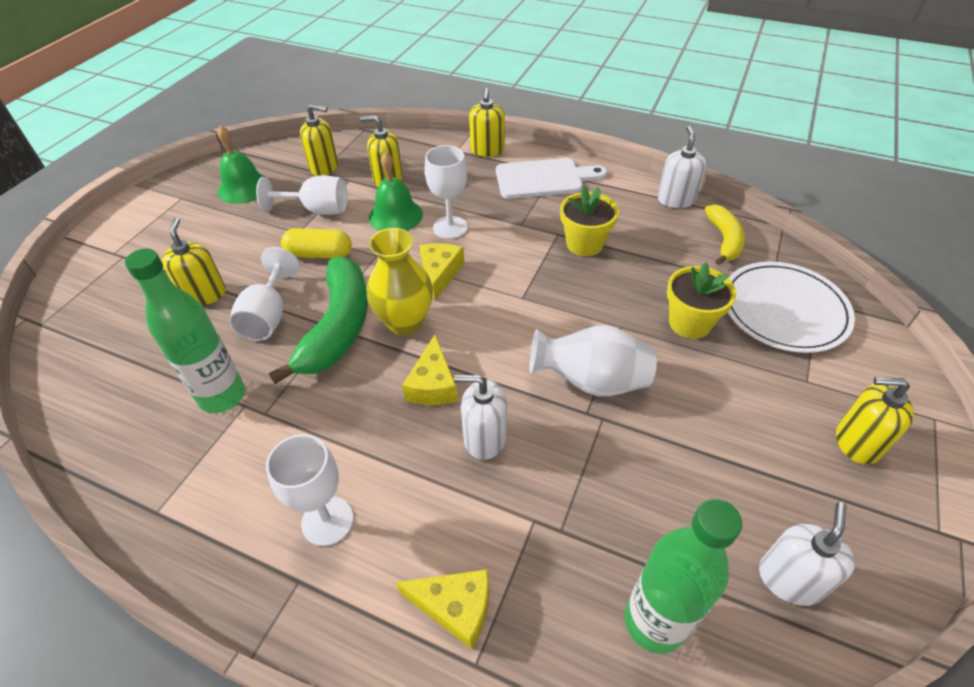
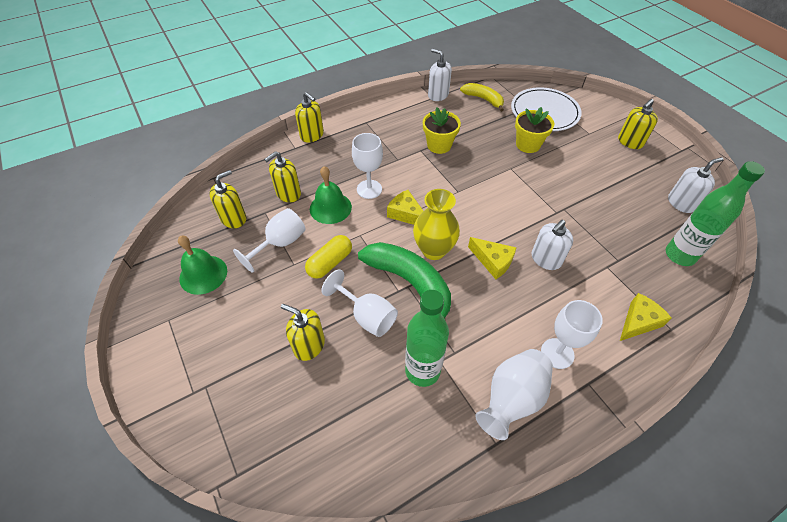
camera: 55 degrees left, 5 degrees up
(544, 179) = (367, 128): white cutting board -> none
(591, 381) = (538, 199): white vase -> white vase (511, 399)
(789, 579) = (681, 203): white soap dispenser -> white soap dispenser turned 90 degrees clockwise

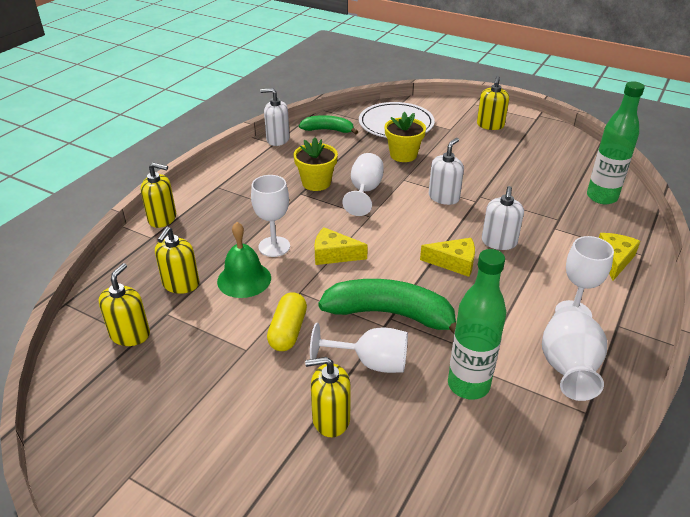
camera: 30 degrees left, 15 degrees down
(203, 274) = (137, 408): green bell -> none
(280, 244) = (212, 337): white goblet -> white goblet (364, 192)
(434, 250) = (389, 275): yellow vase -> none
(483, 99) = (328, 130): yellow banana -> green banana
(681, 203) = (569, 158): white soap dispenser -> white soap dispenser (444, 197)

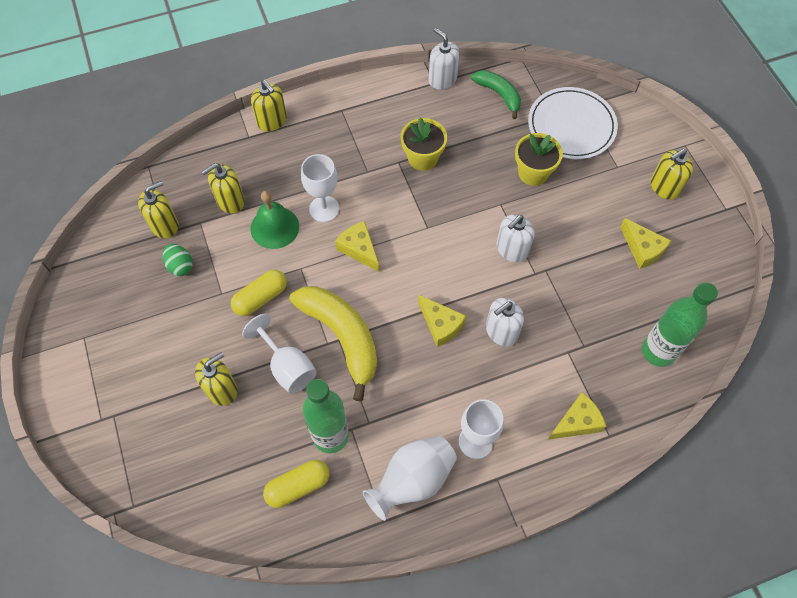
camera: 40 degrees right, 25 degrees up
(181, 354) = (180, 266): none -> green egg
(331, 419) = (221, 389): yellow soap dispenser -> yellow soap dispenser turned 105 degrees clockwise
(364, 192) = (452, 196): white goblet -> none
(390, 314) = (342, 337): green banana -> yellow banana
(444, 197) = (512, 249): white soap dispenser -> white soap dispenser turned 150 degrees clockwise
(490, 441) = (298, 486): none -> yellow capsule
(520, 157) = (642, 249): none -> yellow cheese

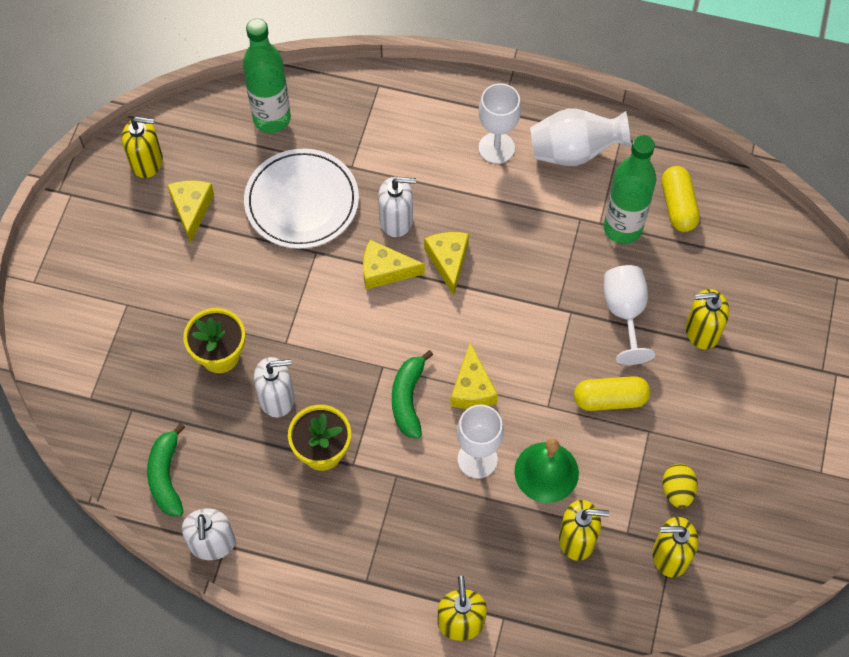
camera: 145 degrees left, 0 degrees up
(180, 266) = (677, 491): green egg -> yellow egg
(298, 486) = (678, 206): yellow capsule -> yellow capsule turned 75 degrees clockwise
(342, 337) = (552, 308): yellow banana -> none
(395, 218) = (408, 399): none -> green banana
(512, 249) = (317, 288): white soap dispenser -> white soap dispenser (277, 398)
(571, 126) = (126, 382): white plate -> white plate (302, 201)
(577, 422) = (396, 110): yellow cheese -> yellow cheese (385, 270)
(664, 187) = (104, 253): yellow soap dispenser -> yellow soap dispenser (147, 162)

